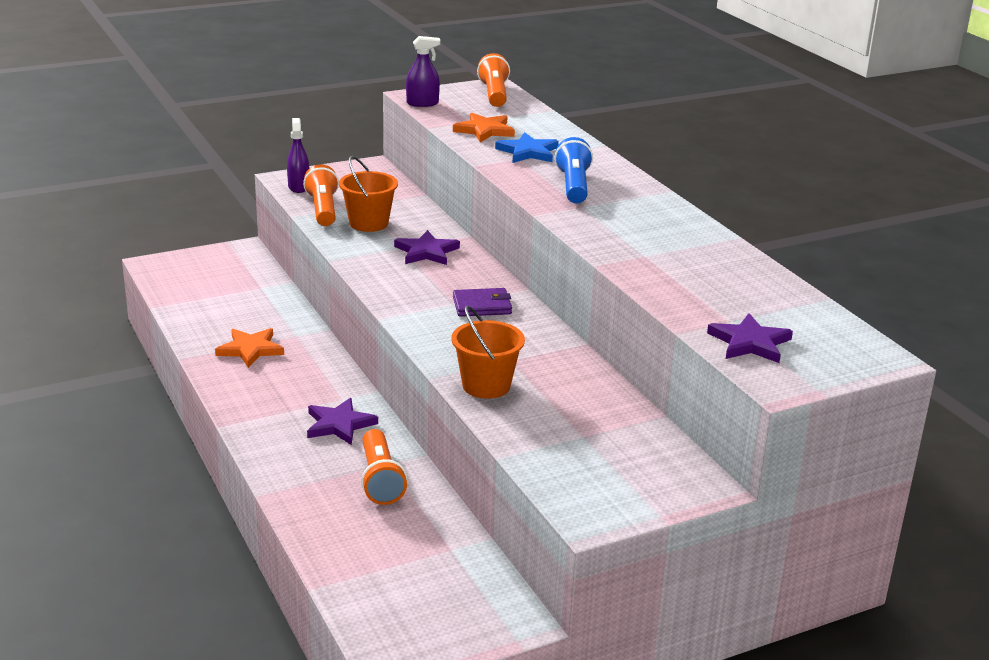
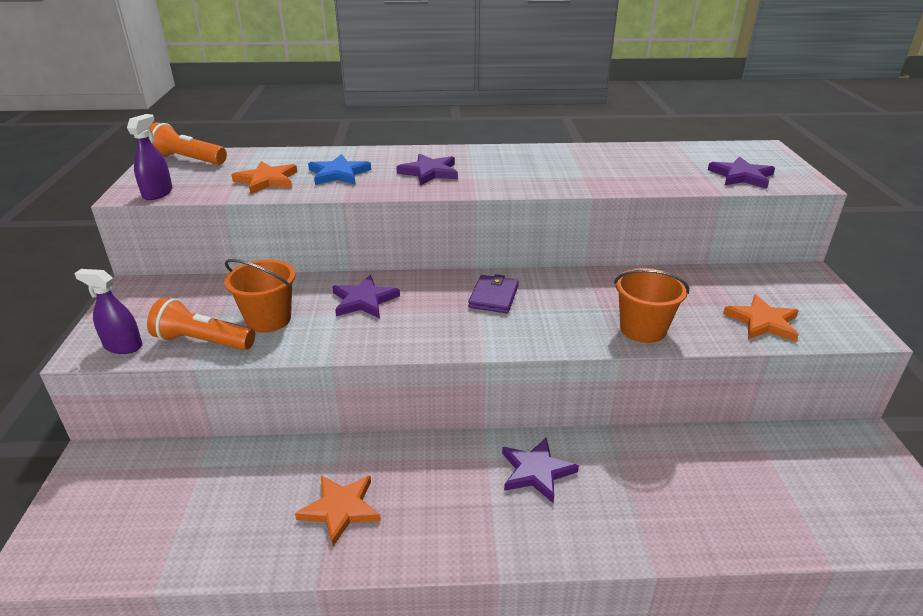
camera: 65 degrees left, 5 degrees up
(380, 480) = (646, 466): orange flashlight -> none
(557, 453) = (762, 322): none -> orange star
(573, 186) = (429, 172): blue flashlight -> purple star

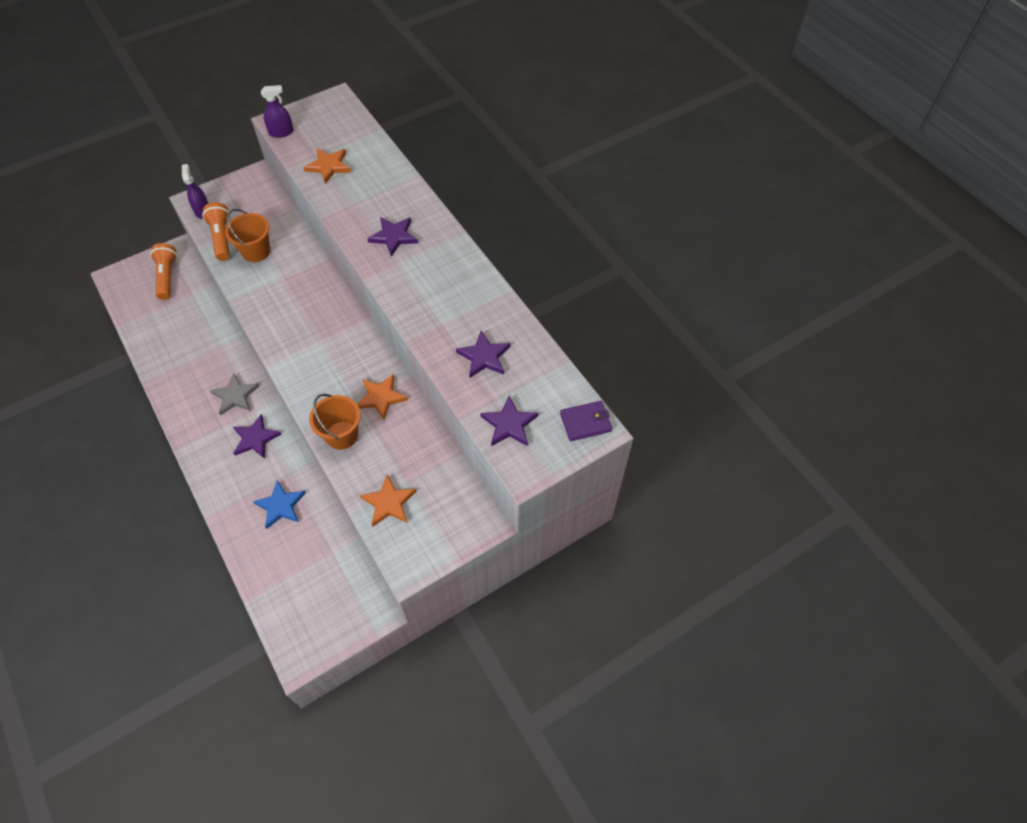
camera: 60 degrees right, 25 degrees up
(187, 160) = (336, 112): orange flashlight -> orange flashlight (167, 277)
(338, 174) = (361, 193): blue star -> blue star (281, 505)
(340, 509) = (190, 366): orange star -> orange star (381, 397)
(364, 300) = (298, 282): purple star -> purple star (484, 356)
(443, 471) = (235, 396): none -> grey star
(493, 297) = (338, 343): purple wallet -> purple wallet (585, 422)

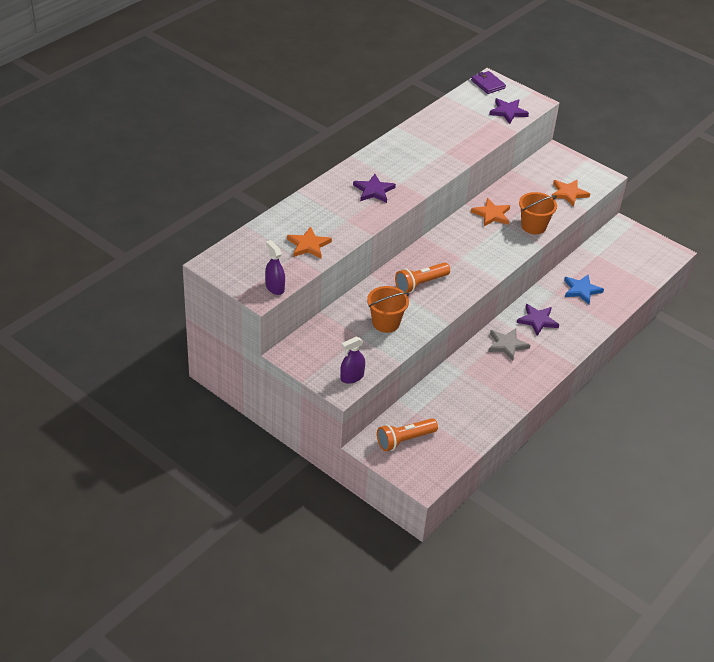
camera: 110 degrees left, 15 degrees down
(222, 238) = (380, 351): orange flashlight -> orange flashlight (420, 284)
(484, 356) = (462, 129): purple star -> none

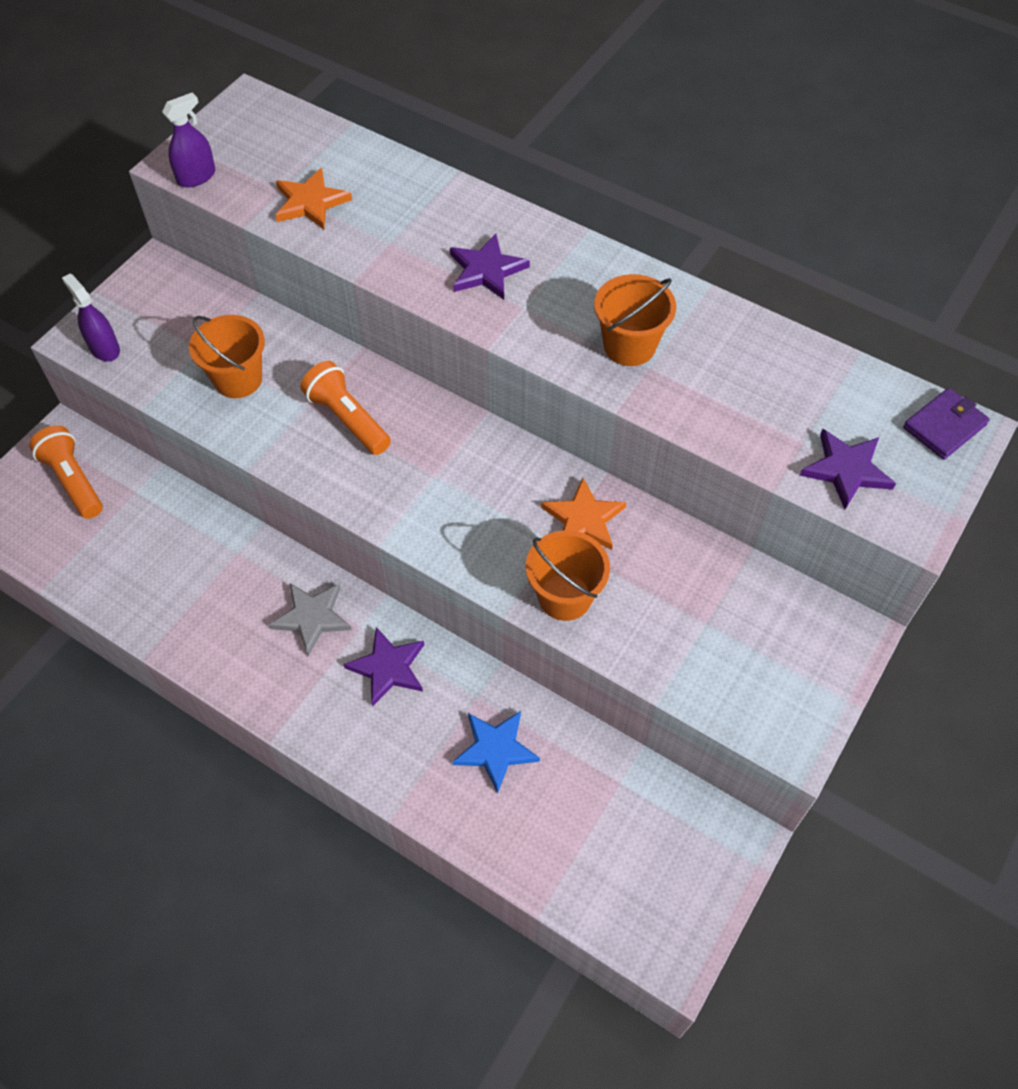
camera: 85 degrees right, 15 degrees up
(431, 155) = (629, 346): none -> orange bucket
(568, 193) = (702, 663): orange star -> none

